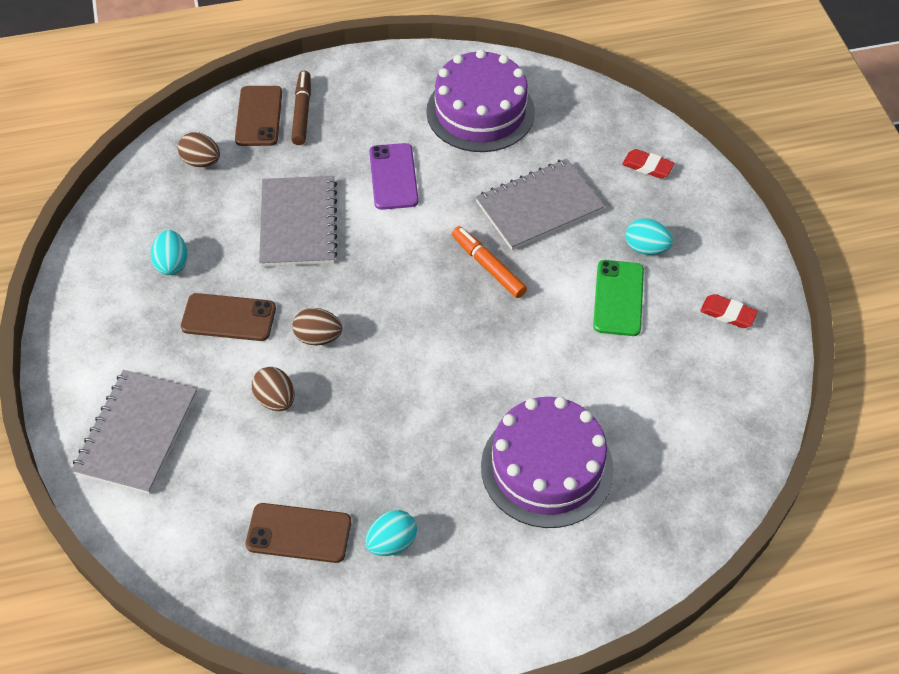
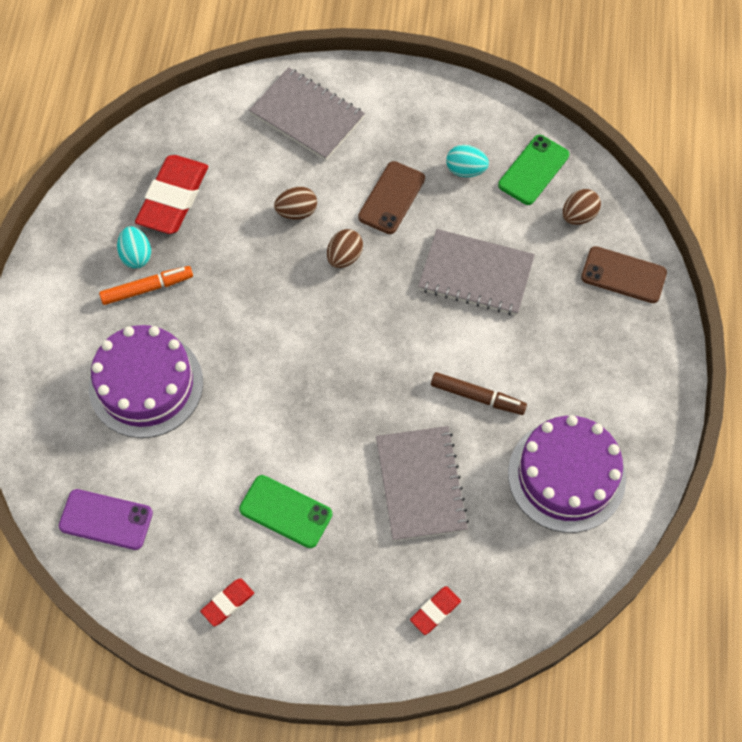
camera: 110 degrees right, 10 degrees up
(155, 208) = (533, 170): none -> green phone
(299, 533) = (173, 198): brown phone -> red eraser
(302, 112) = (617, 313): brown marker -> brown marker (477, 397)
(393, 177) = (505, 368): purple phone -> purple phone (106, 519)
(488, 266) = (366, 413): orange marker -> orange marker (147, 288)
(646, 248) = (332, 562): turquoise egg -> none

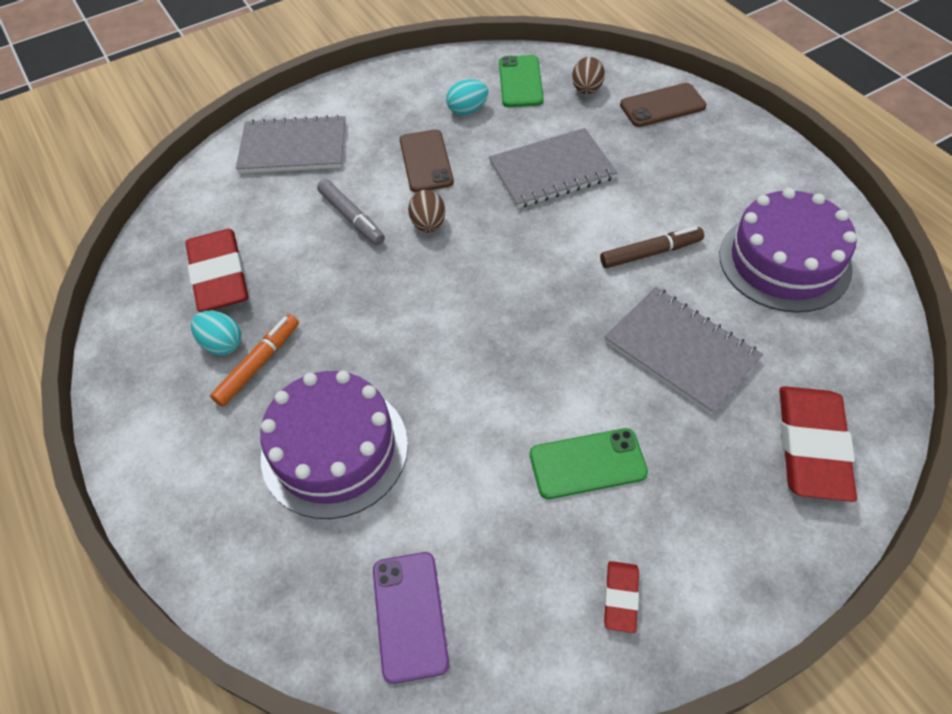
camera: 35 degrees left, 10 degrees down
(106, 519) = (409, 615): purple phone -> purple phone turned 75 degrees counterclockwise
(297, 212) = (351, 218): brown egg -> grey marker
(435, 611) = (812, 446): red eraser -> red eraser, size x2.07

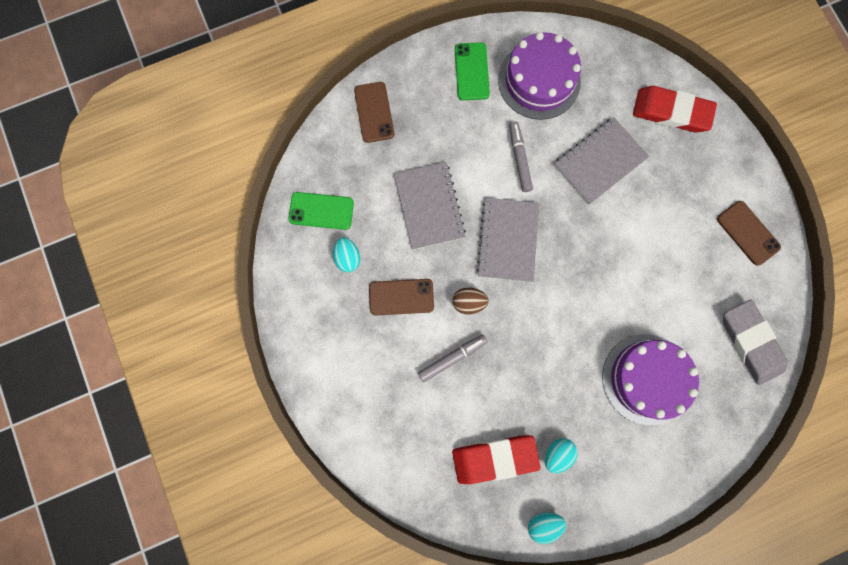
camera: 85 degrees left, 25 degrees up
(127, 338) = (543, 523): none -> turquoise egg
(259, 364) = (577, 427): orange marker -> none
(293, 148) = (364, 401): grey notebook -> grey notebook (508, 240)
(409, 615) = (750, 342): purple phone -> grey eraser
(586, 90) = (343, 162): brown egg -> none
(587, 463) = (670, 233): green phone -> green phone (471, 71)
(621, 598) = (748, 233): red eraser -> brown phone
(650, 253) = (519, 159): brown marker -> grey marker

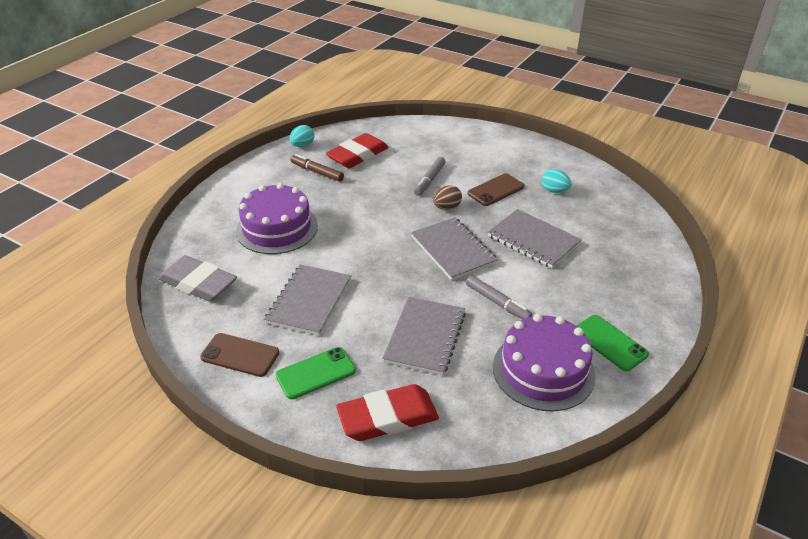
camera: 145 degrees right, 40 degrees down
(321, 211) = (603, 203): green phone -> green phone (316, 373)
(374, 112) = (646, 272): brown phone -> none
(557, 453) = (317, 172): turquoise egg -> brown marker
(666, 258) = (309, 301): none -> grey notebook

